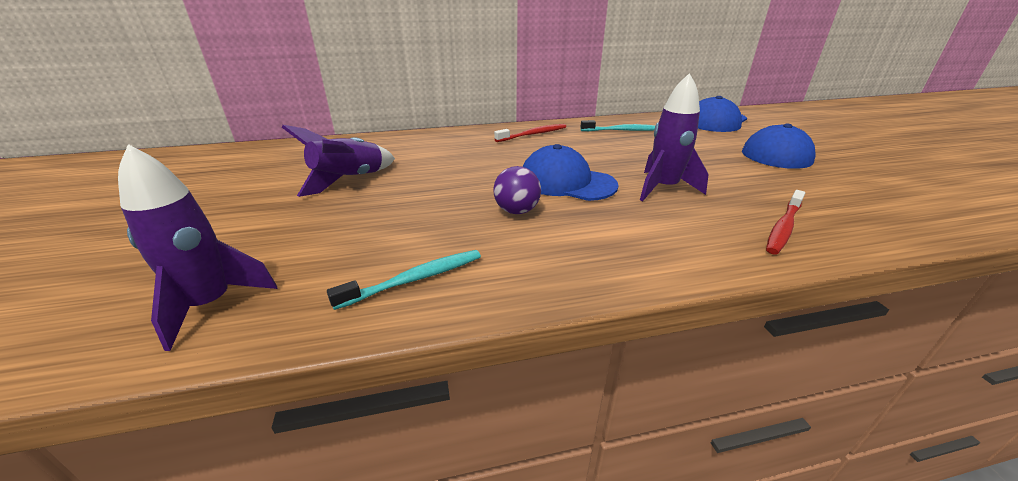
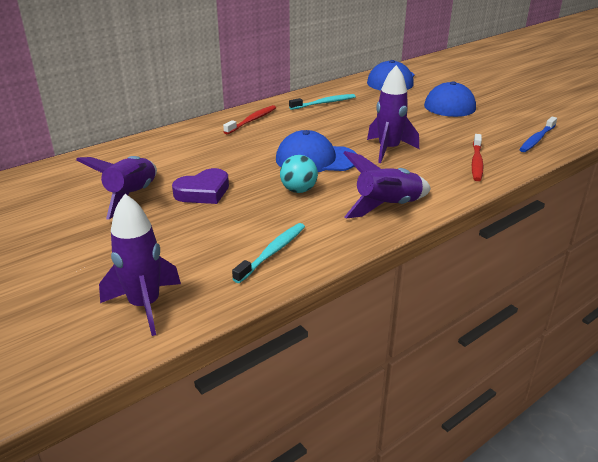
camera: 25 degrees left, 0 degrees up
(417, 190) = (203, 192): none -> purple heart
(517, 211) = (298, 190): purple ball -> turquoise ball
(611, 258) = (387, 207): none -> purple rocket
(900, 216) = (537, 139): none -> blue toothbrush

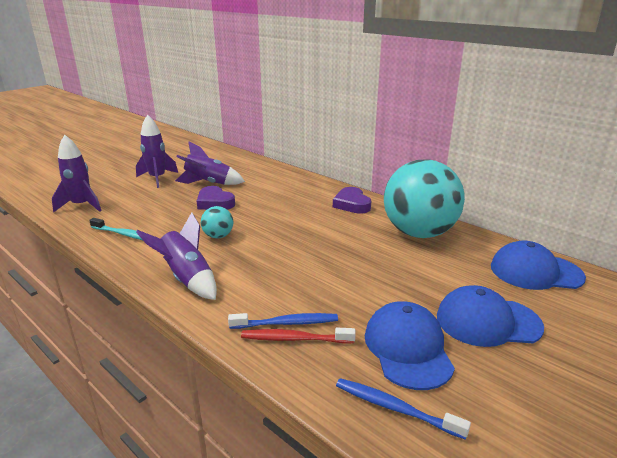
camera: 80 degrees right, 5 degrees down
(252, 120) = (352, 204): red toothbrush -> purple heart
(316, 159) = (278, 239): blue cap -> blue cap (408, 348)
(324, 103) = (419, 233): turquoise toothbrush -> turquoise ball
(388, 150) = (311, 276): purple rocket -> purple rocket (157, 178)
(457, 164) = (286, 323): none -> blue toothbrush

